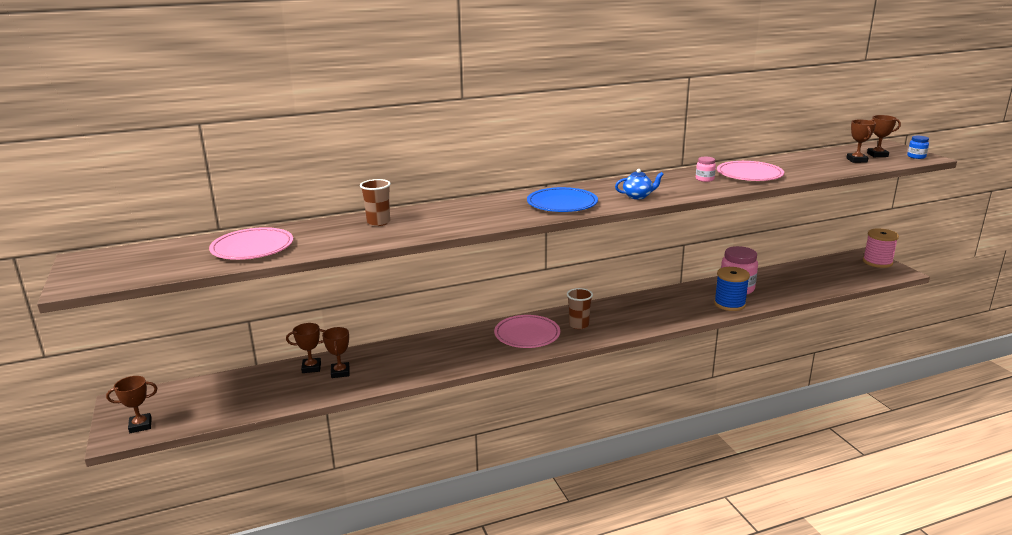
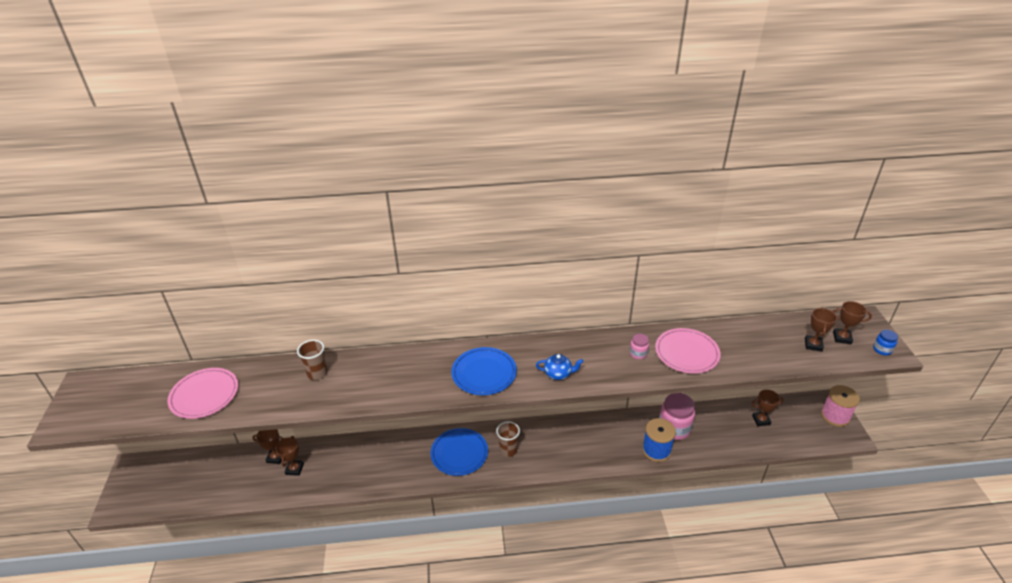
camera: 15 degrees right, 15 degrees up
(140, 425) = (134, 499): brown trophy -> brown trophy (761, 420)
(527, 334) = (459, 453): pink plate -> blue plate

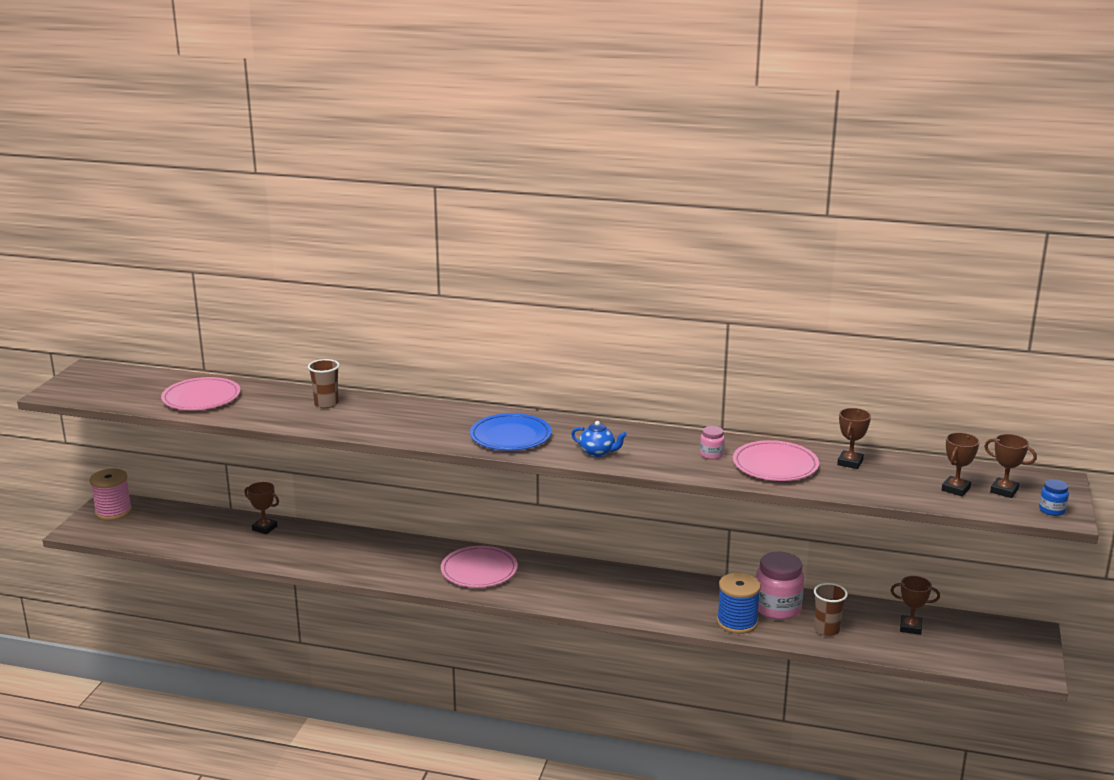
camera: 20 degrees right, 15 degrees down
(294, 469) = (280, 542): brown trophy -> brown trophy (850, 462)
(459, 453) = (479, 570): blue plate -> pink plate
(508, 450) = (541, 581): brown cup -> brown cup (826, 630)
(835, 416) = (1028, 647): pink spool -> pink spool (113, 511)

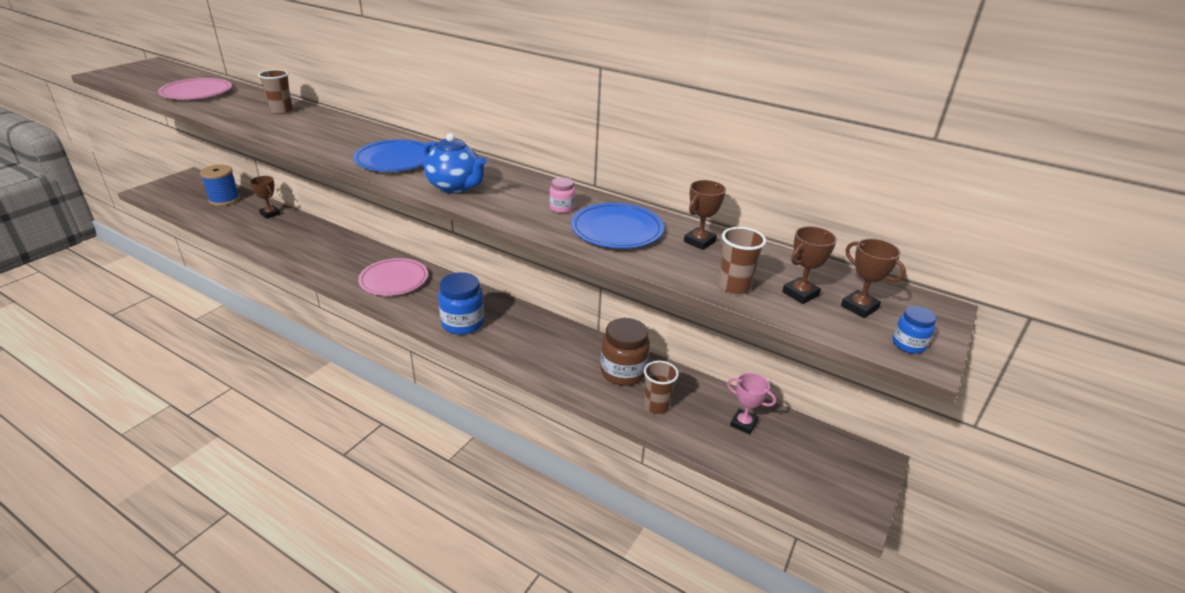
camera: 15 degrees right, 10 degrees up
(113, 511) = (184, 182): pink spool -> none
(589, 597) = (462, 323): none -> blue jar
(598, 452) = (455, 187): blue teapot -> blue teapot, size x1.57
(737, 622) = (575, 378): blue spool -> blue spool (224, 199)
(775, 465) = (617, 230): pink plate -> blue plate
(777, 608) = (623, 372): pink jar -> brown jar
(903, 493) = (734, 286): none -> brown cup
(910, 627) = (743, 424): brown trophy -> pink trophy

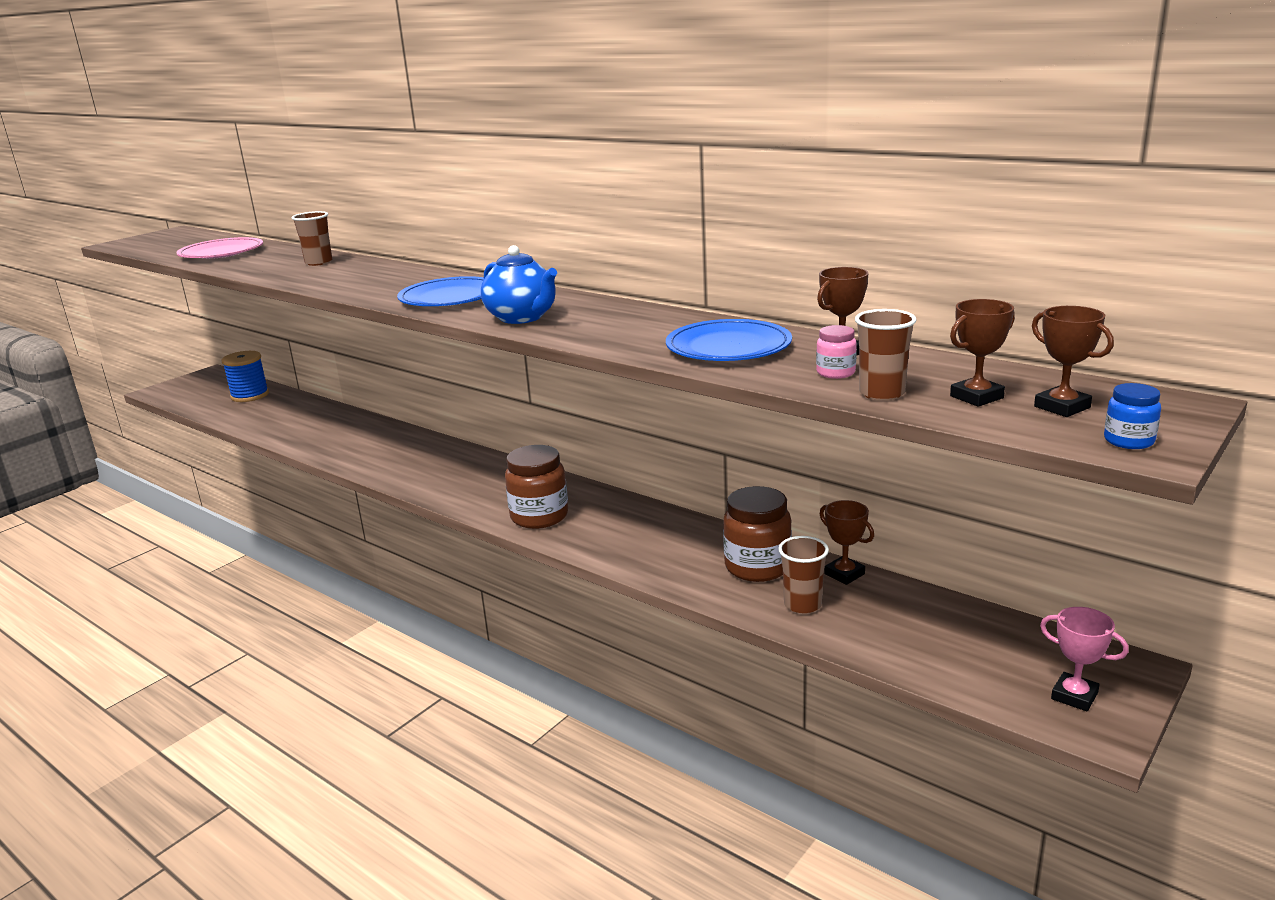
camera: 10 degrees right, 10 degrees down
(270, 214) = (304, 408): brown trophy -> brown trophy (844, 574)
(394, 280) = (453, 472): pink plate -> none
(462, 323) = (539, 516): blue jar -> brown jar
(562, 208) = (658, 330): pink jar -> pink jar (835, 373)
(743, 424) = (931, 624): pink trophy -> pink trophy (1074, 696)

